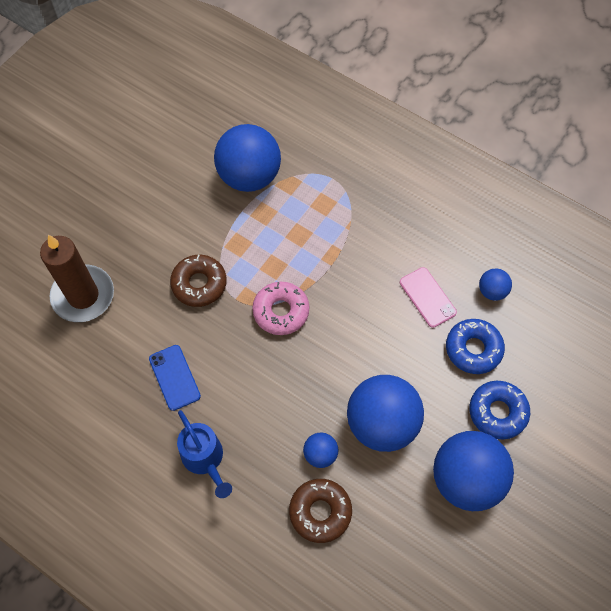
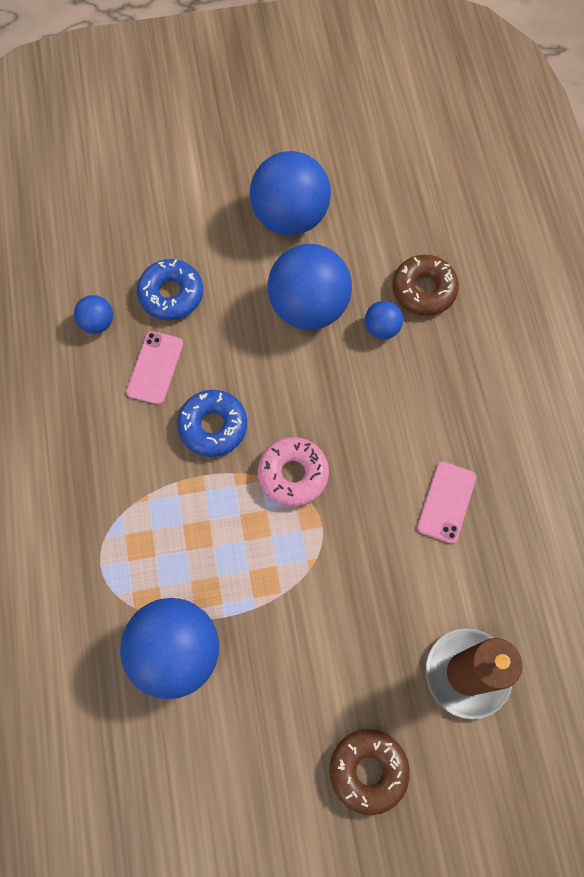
camera: 135 degrees left, 5 degrees up
(174, 377) = (446, 502): blue phone -> pink phone
(199, 284) = (342, 575): brown donut -> brown donut (368, 770)
(205, 460) = (481, 407): blue watering can -> none
(497, 412) = (211, 236): blue donut -> blue donut (213, 426)

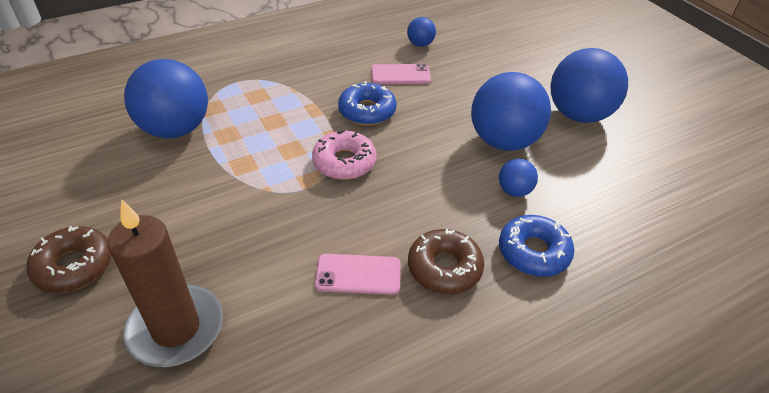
camera: 70 degrees right, 25 degrees down
(171, 294) = (464, 70): blue donut -> blue donut (533, 252)
(424, 290) = (575, 213): brown donut -> brown donut (444, 268)

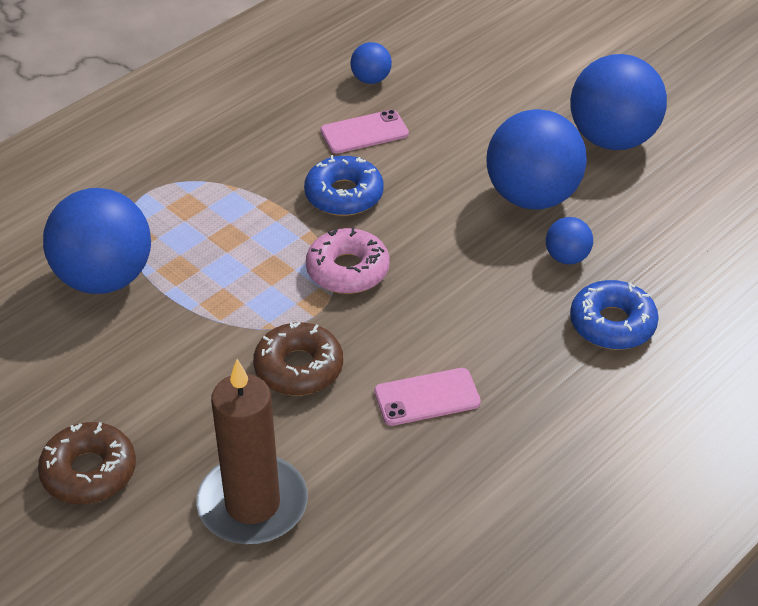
camera: 15 degrees left, 0 degrees up
(444, 268) = (520, 366): brown donut -> brown donut (298, 368)

